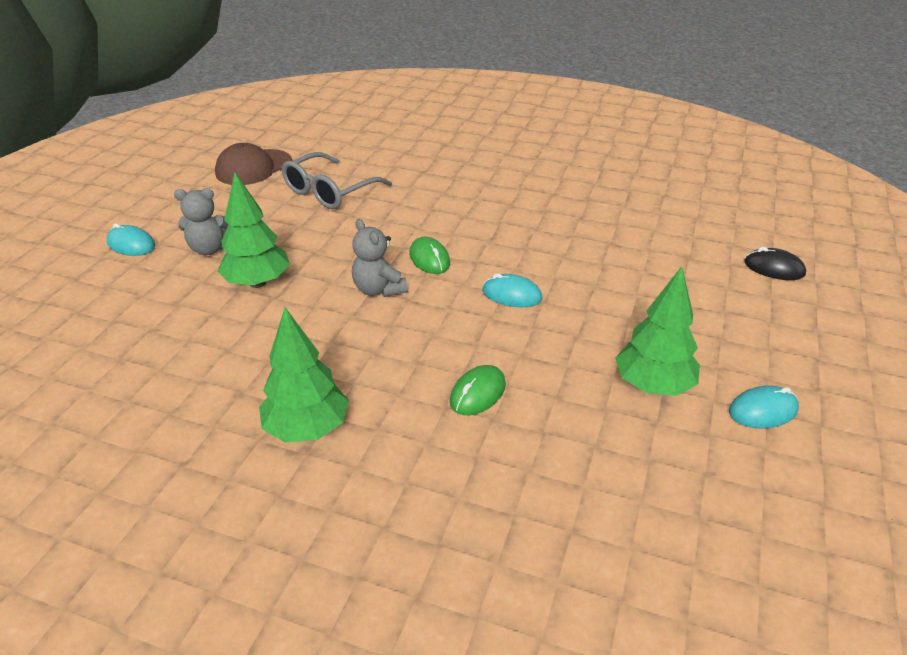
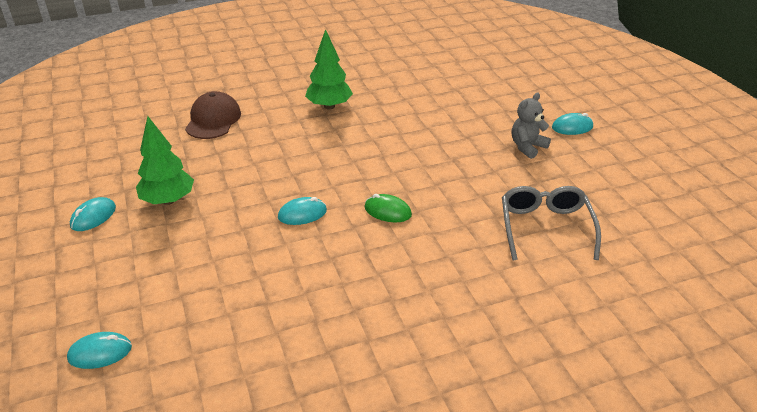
camera: 140 degrees right, 0 degrees up
(253, 168) = (641, 217): brown cap -> brown cap (213, 120)
(257, 283) = (462, 144): green tree -> none
(378, 289) = (389, 175): grey teddy bear -> none
(477, 393) = (266, 152): green mouse -> none
(774, 268) = (100, 353): black mouse -> turquoise mouse

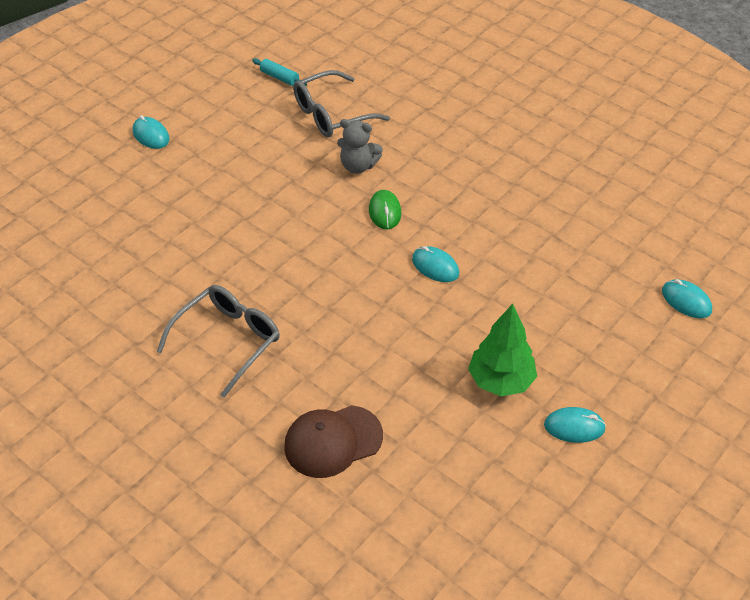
camera: 120 degrees left, 10 degrees up
(329, 106) = (227, 342): green tree -> grey glasses
(527, 147) = (210, 155): grey teddy bear -> grey teddy bear (358, 166)
(625, 214) = (279, 77): none -> turquoise rolling pin

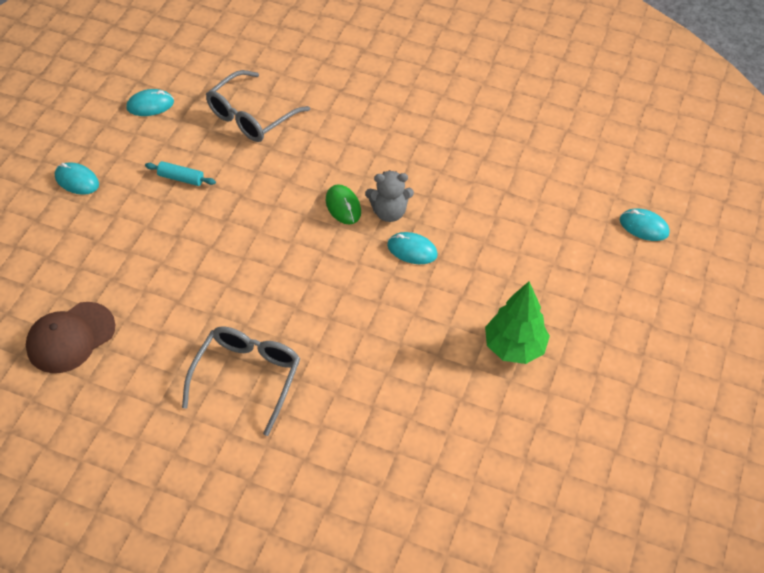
camera: 20 degrees left, 5 degrees up
(279, 77) = (183, 88): turquoise rolling pin -> turquoise rolling pin (181, 178)
(333, 441) = (387, 449): brown cap -> brown cap (70, 337)
(358, 166) = (299, 165): grey teddy bear -> grey teddy bear (389, 212)
(574, 427) = (594, 373): turquoise mouse -> turquoise mouse (150, 105)

